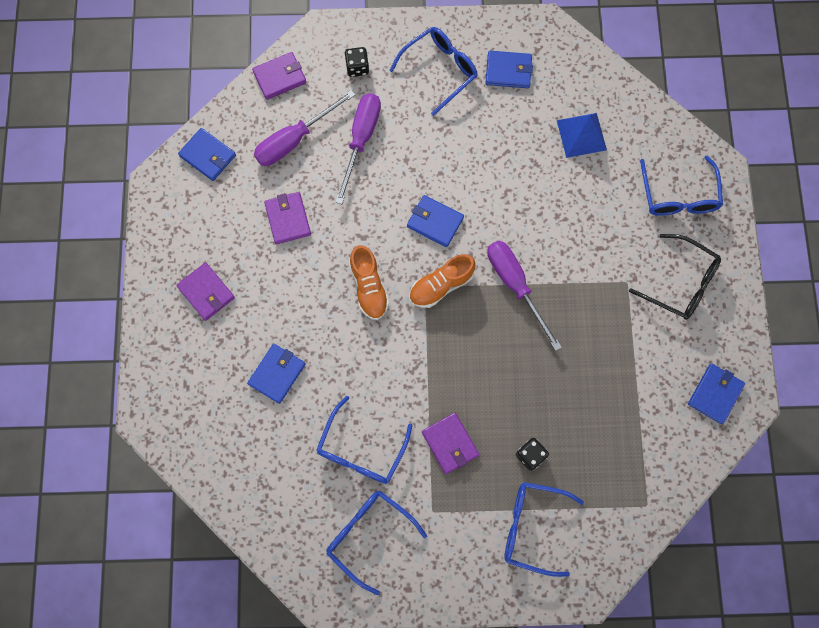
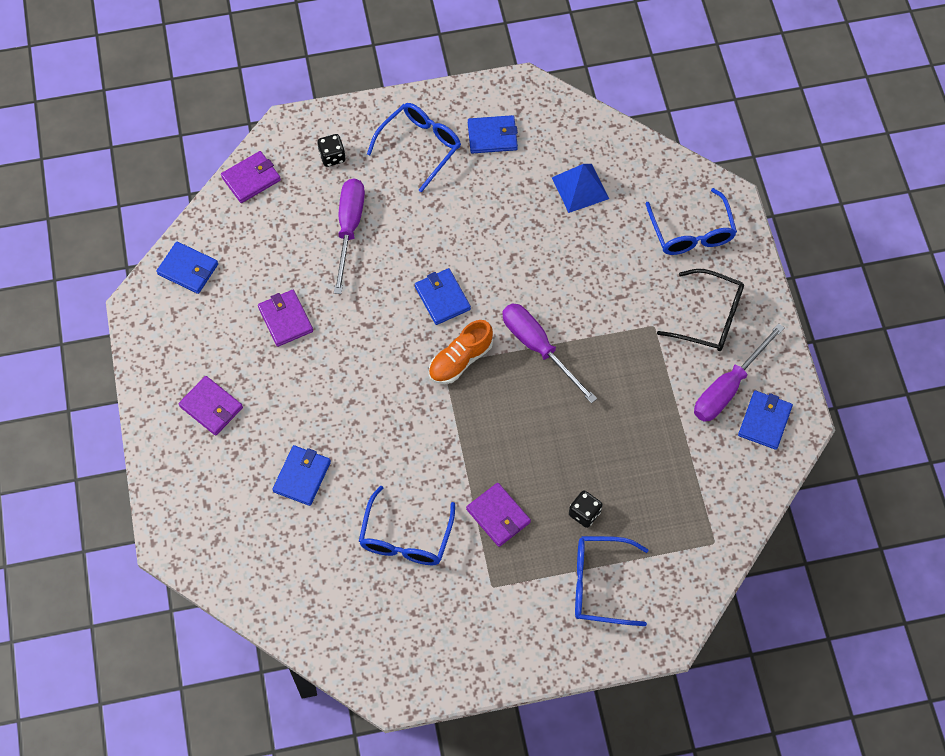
camera: 10 degrees left, 10 degrees down
(294, 139) = (278, 239): purple screwdriver -> purple screwdriver (728, 387)
(369, 287) = (384, 374): orange shoe -> none
(369, 535) = (429, 621): blue glasses -> none
(435, 222) = (442, 298): blue wallet -> blue wallet turned 45 degrees clockwise

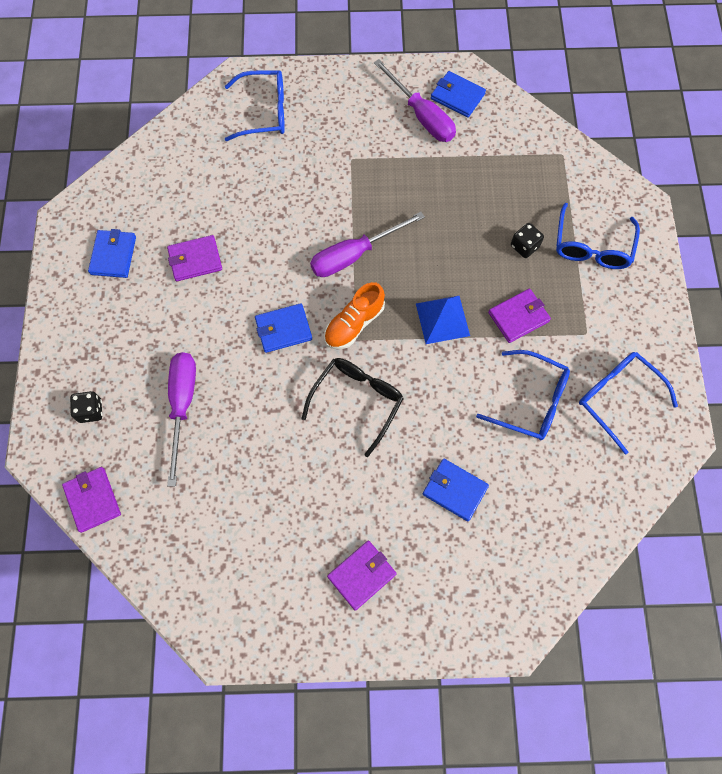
camera: 80 degrees left, 5 degrees up
(188, 269) = (189, 583): blue wallet -> none
(285, 319) = (274, 484): purple wallet -> purple wallet (195, 260)
(349, 228) = (182, 406): purple screwdriver -> purple screwdriver turned 75 degrees clockwise
(420, 146) = (104, 323): blue glasses -> blue glasses (617, 398)
(460, 360) = (354, 324): orange shoe -> orange shoe turned 75 degrees clockwise
(580, 188) = (193, 190): blue pyramid -> blue pyramid (442, 319)
(709, 318) = (352, 115): black glasses -> black glasses (357, 401)

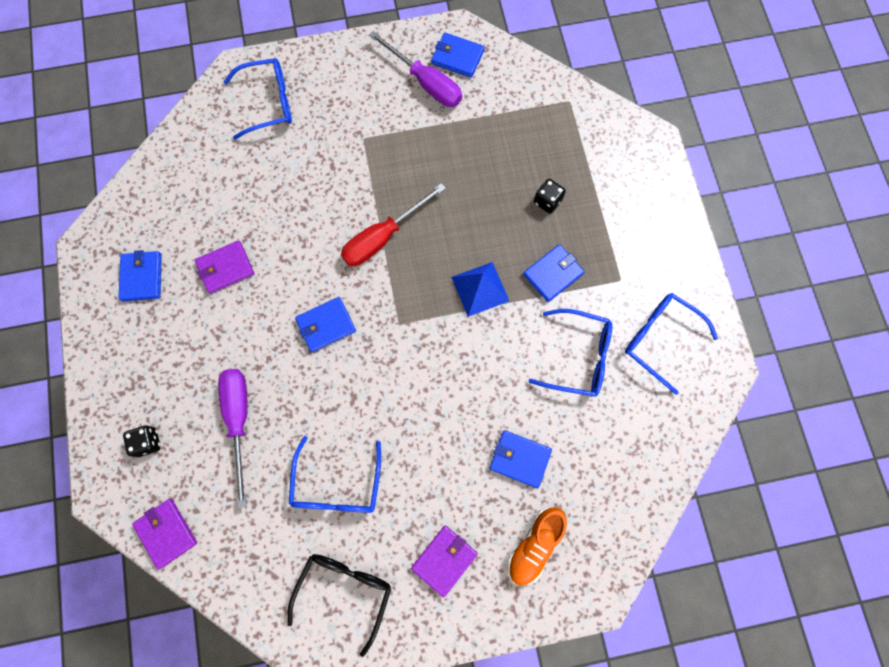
camera: 10 degrees left, 5 degrees up
(354, 255) = (383, 237): purple screwdriver -> red screwdriver
(354, 324) = (394, 308): orange shoe -> orange shoe (534, 545)
(357, 401) = (411, 386): black glasses -> black glasses (345, 591)
(518, 317) = (553, 274): purple wallet -> blue wallet
(592, 247) = (612, 191): blue glasses -> blue glasses (337, 485)

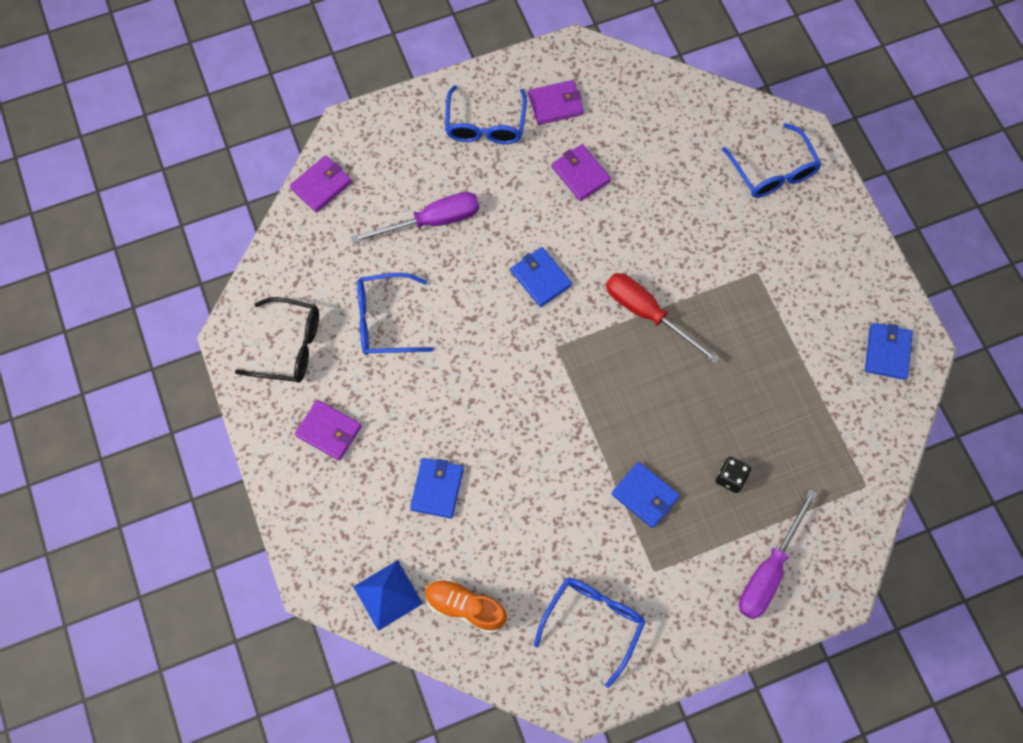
camera: 80 degrees right, 5 degrees down
(142, 277) = (555, 104): blue wallet -> purple wallet
(148, 442) = (399, 150): black dice -> none
(425, 82) = (844, 323): purple screwdriver -> purple screwdriver (769, 570)
(480, 289) = (611, 421): blue pyramid -> blue pyramid (387, 595)
(534, 545) = (354, 515): orange shoe -> orange shoe (465, 607)
(578, 357) = (556, 535): blue glasses -> blue glasses (485, 125)

